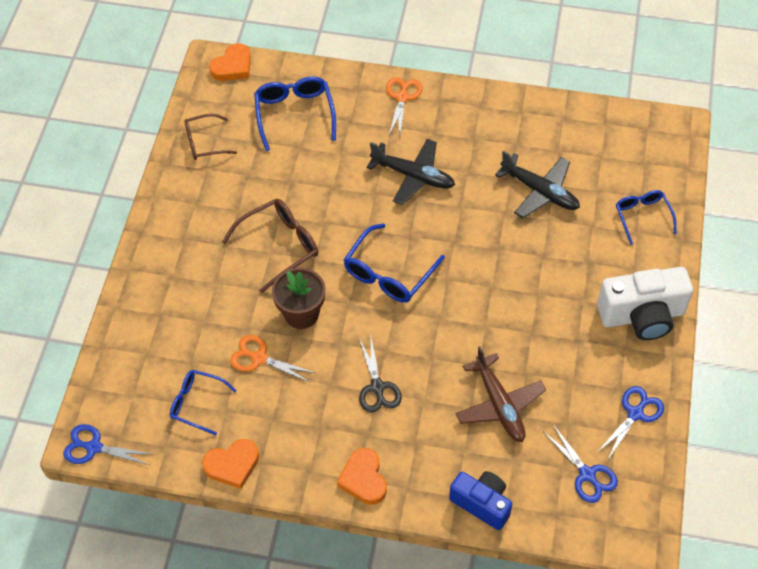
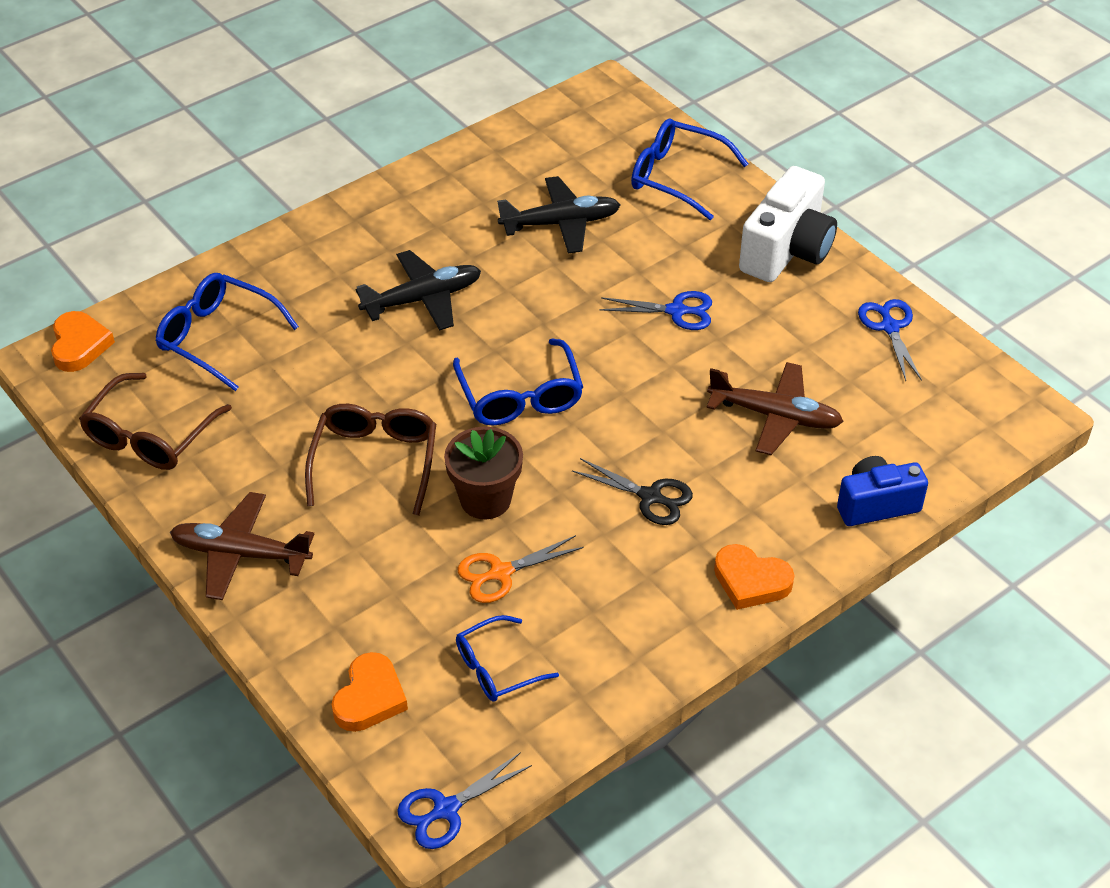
camera: 50 degrees left, 10 degrees down
(167, 239) = (240, 554): none -> brown plane
(204, 142) = (150, 436): brown glasses -> brown glasses, size x1.52
(232, 465) = (613, 686): orange heart -> orange heart (369, 697)
(402, 97) = (313, 243): orange scissors -> none
(587, 474) = (922, 405): blue scissors -> blue scissors (677, 311)
(642, 217) = (677, 177): blue glasses -> blue glasses, size x1.52

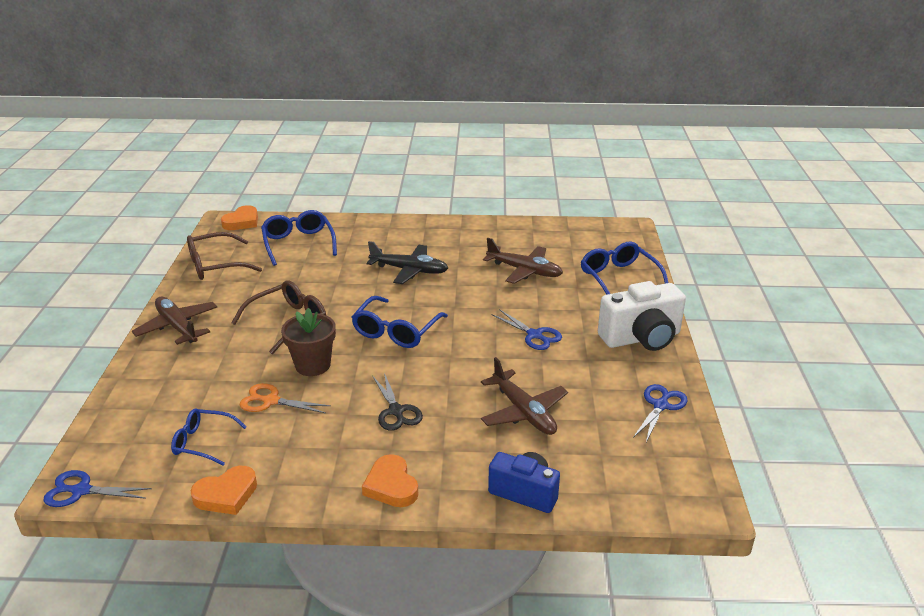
camera: 40 degrees right, 15 degrees down
(369, 697) = (131, 417): orange heart -> orange heart (226, 494)
(561, 223) = (524, 271): black plane -> brown plane

